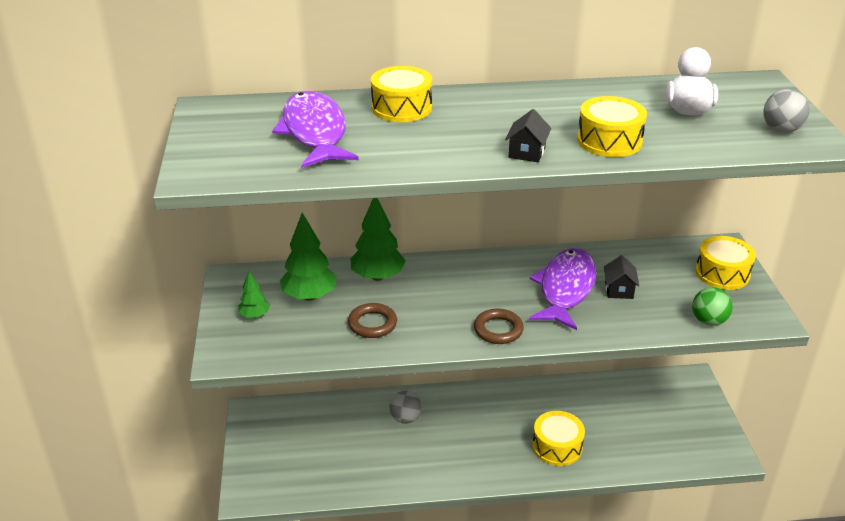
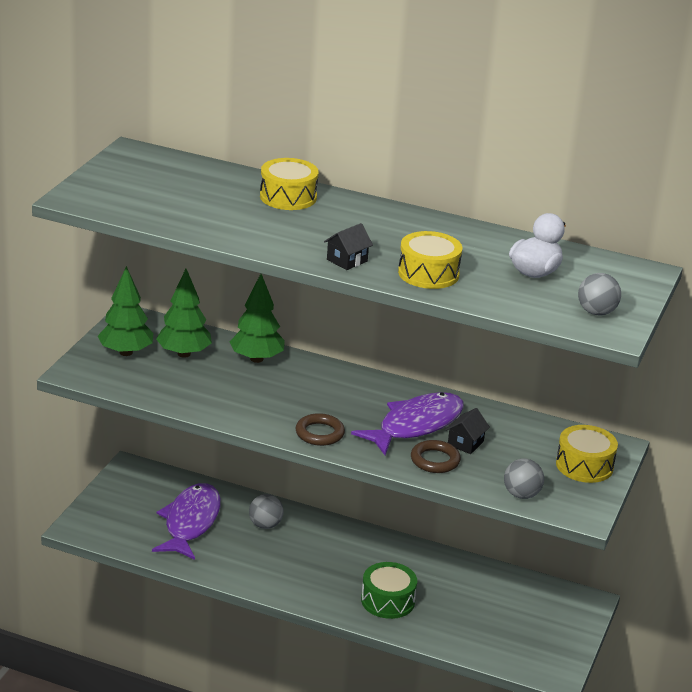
camera: 25 degrees right, 5 degrees down
(254, 315) = (125, 352): green tree -> green tree, size x1.84
(315, 132) = (196, 195): purple fish -> purple fish (190, 522)
(372, 324) = (216, 392): brown ring -> brown ring (435, 460)
(557, 447) = (388, 601): yellow drum -> green drum
(708, 321) = (521, 494): green ball -> grey ball

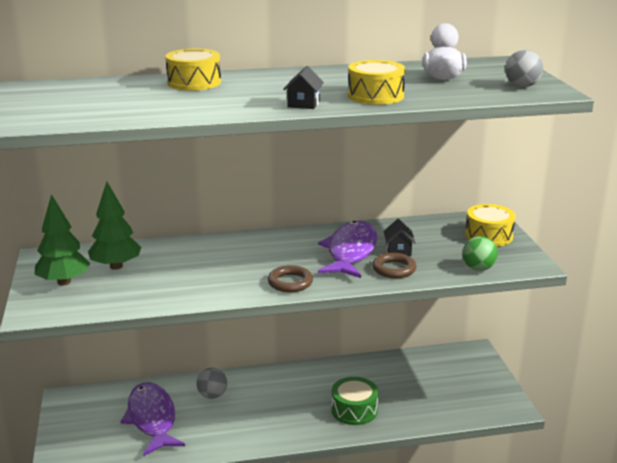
camera: 30 degrees left, 5 degrees down
(256, 359) = (180, 250): green tree -> none
(521, 494) = (478, 268): grey ball -> green ball

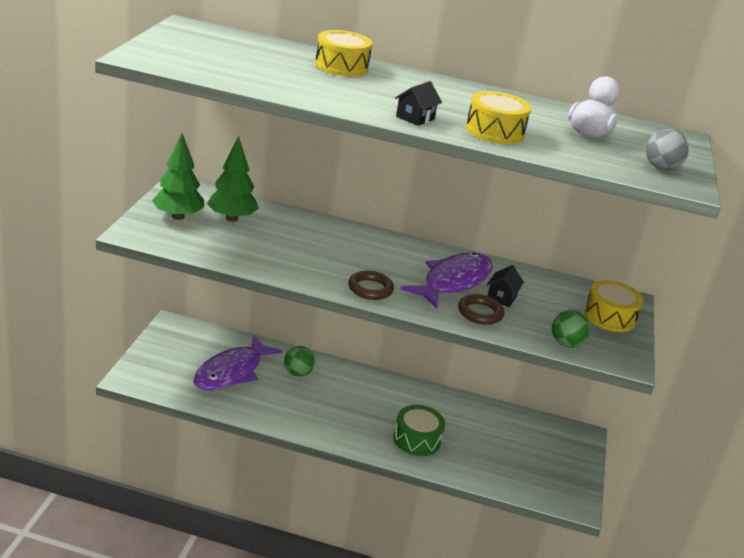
camera: 20 degrees right, 5 degrees up
(152, 419) = (231, 372): purple fish -> purple fish turned 150 degrees counterclockwise
(212, 395) = (297, 373): grey ball -> green ball

